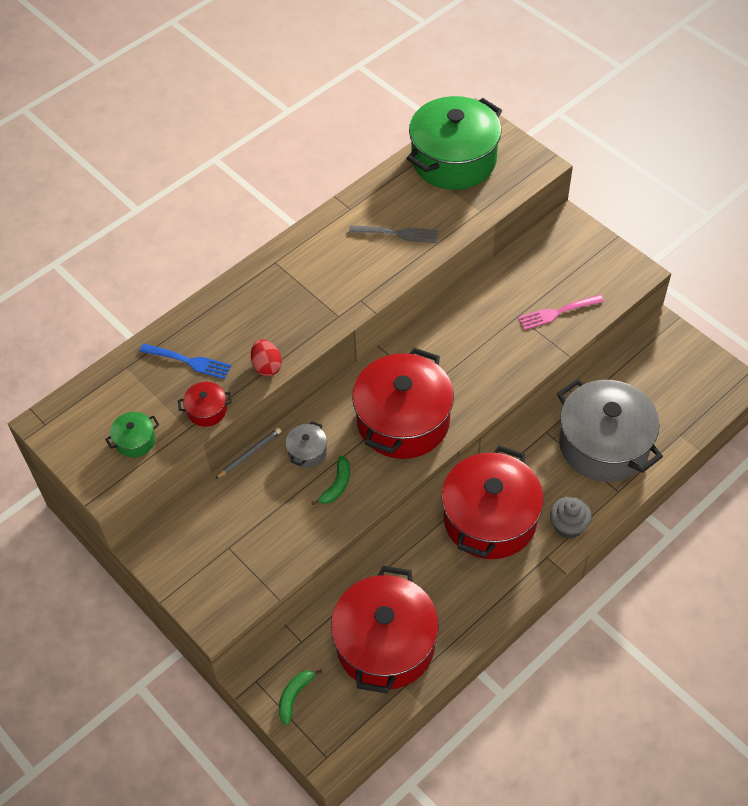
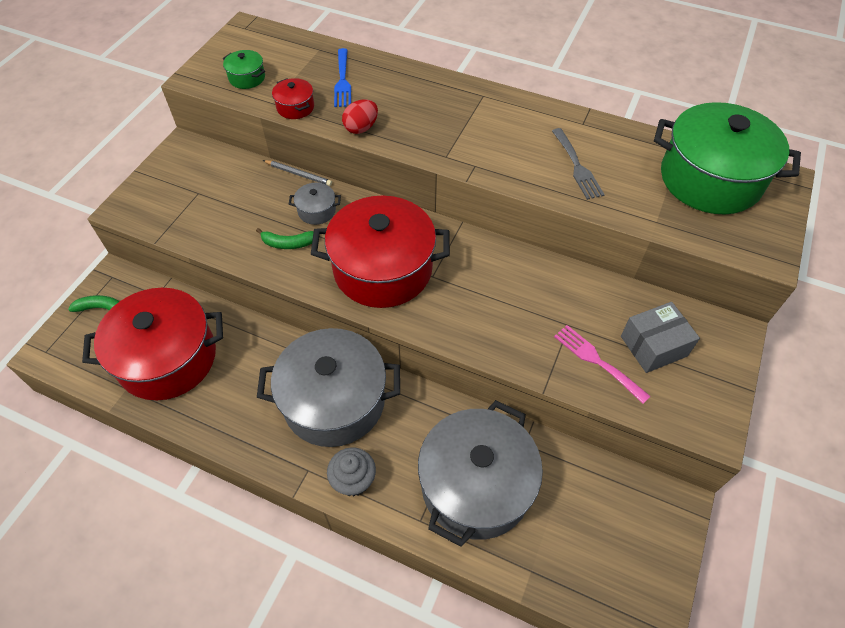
camera: 65 degrees right, 0 degrees up
(490, 519) = (334, 401): red pot -> grey pot
(559, 273) = (653, 346): none -> grey box

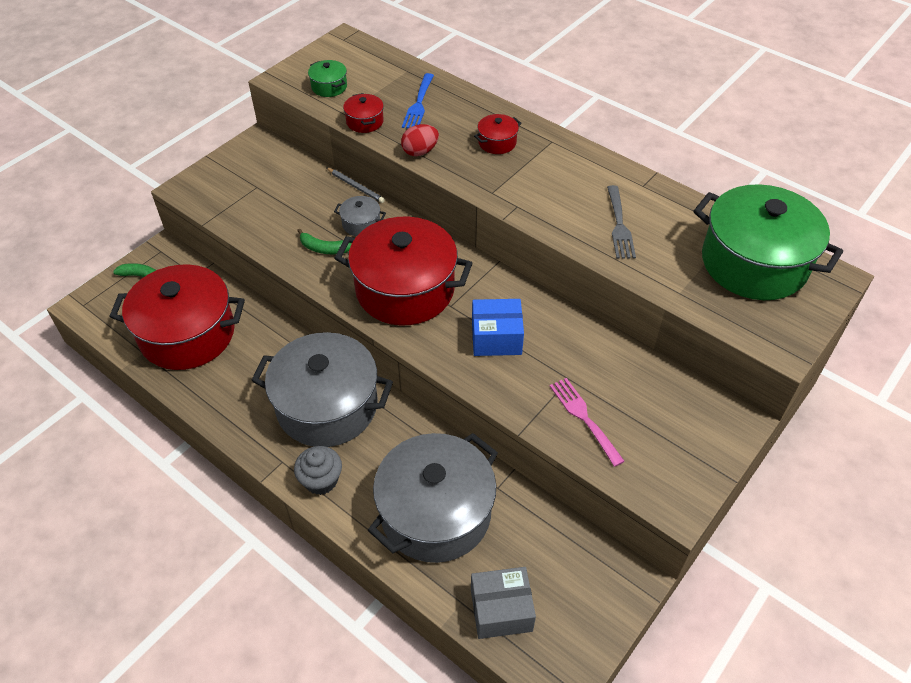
camera: 15 degrees right, 5 degrees down
(432, 106) = (497, 142): none -> red pot
(487, 299) = (496, 338): none -> blue box
(653, 346) = (647, 416): grey box -> grey box (501, 610)

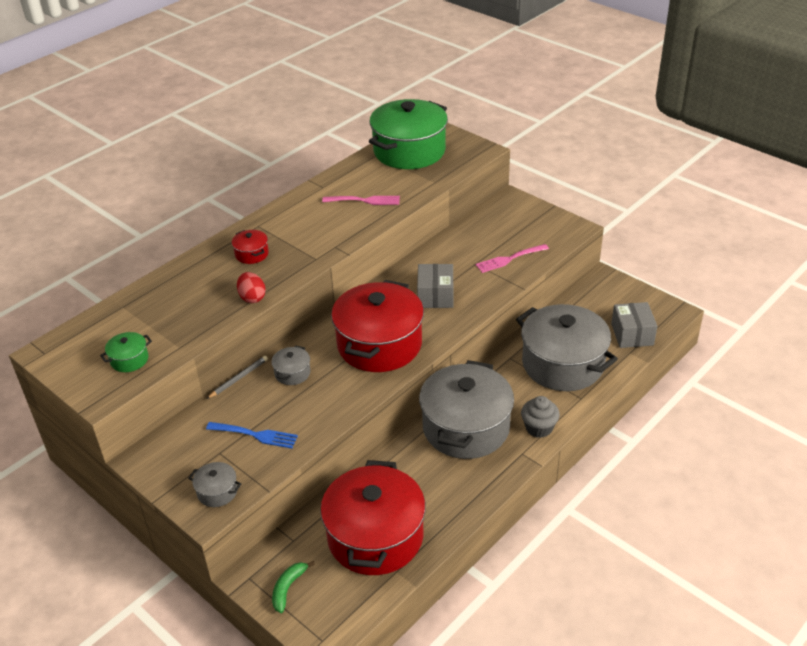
camera: 85 degrees left, 10 degrees down
(208, 191) = (217, 492): none -> grey pot
(324, 248) = (321, 396): green banana -> none
(365, 122) = (197, 333): red pot -> none
(418, 104) = (181, 298): blue fork -> blue fork (256, 435)
(496, 338) = (435, 296): blue box -> grey box
(619, 225) = (365, 200): grey fork -> pink fork

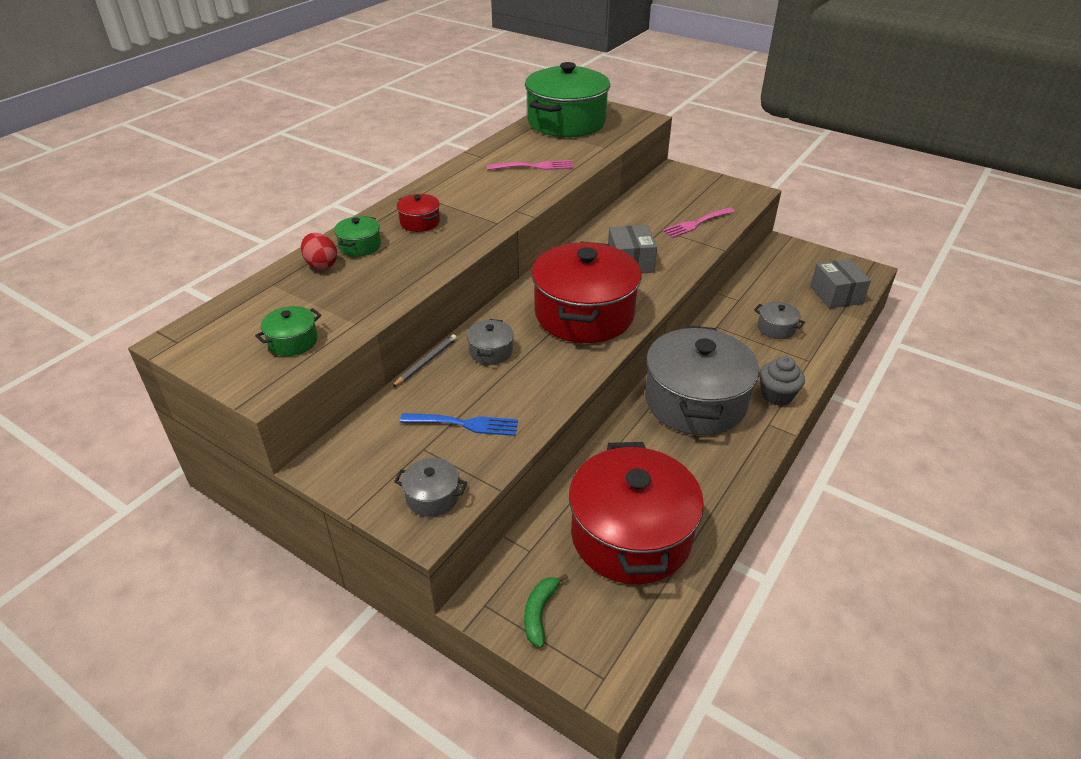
camera: 10 degrees left, 0 degrees up
(198, 275) = (360, 246): none -> green pot
(252, 297) = (433, 265): red egg -> red egg (321, 264)
(563, 364) = (776, 328): grey pot -> grey pot, size x0.41

